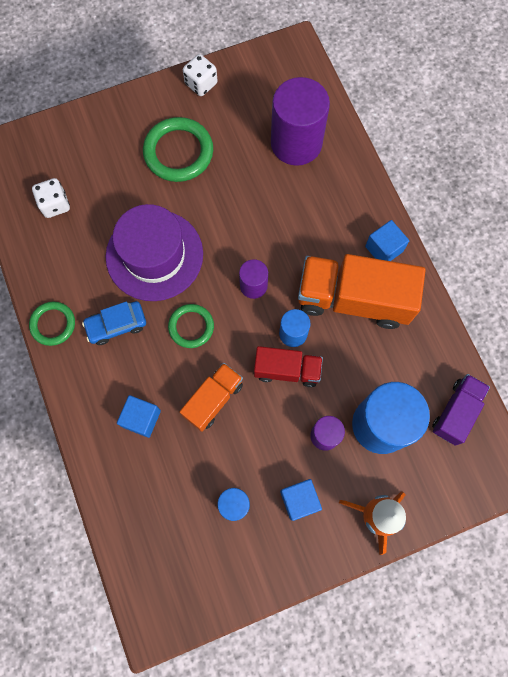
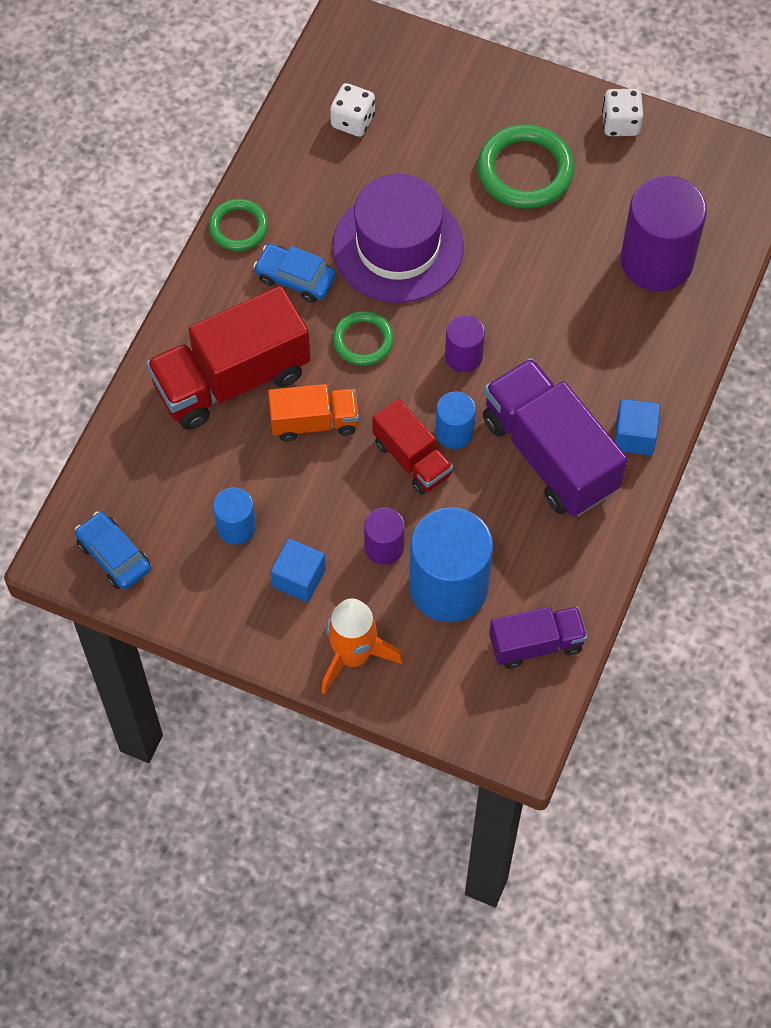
camera: 45 degrees right, 10 degrees down
(141, 418) = (231, 379): blue cube -> red truck
(183, 593) = (114, 556): none -> blue car
(353, 299) = (549, 454): orange truck -> purple truck

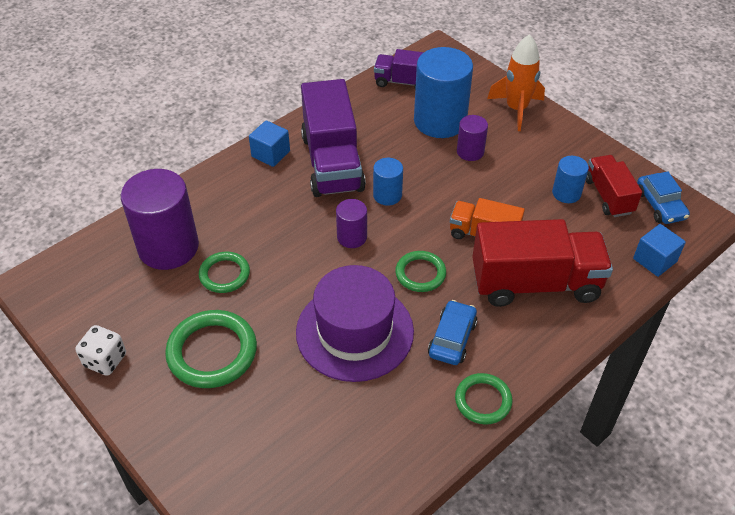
camera: 155 degrees left, 15 degrees down
(295, 278) = (452, 338): blue car -> blue car turned 120 degrees counterclockwise
(299, 578) = (534, 154): blue cube -> blue cube (654, 260)
(353, 121) = (331, 461): white dice -> none
(412, 459) = (425, 190): red truck -> red truck (608, 196)
(572, 254) = (224, 274): none -> green ring

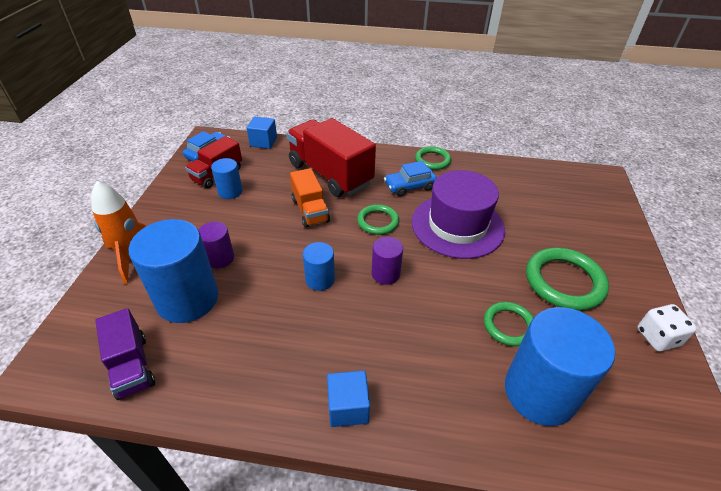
camera: 130 degrees left, 5 degrees down
(168, 247) = (540, 392): purple cylinder -> blue cylinder
(332, 163) = (314, 343): purple truck -> none

